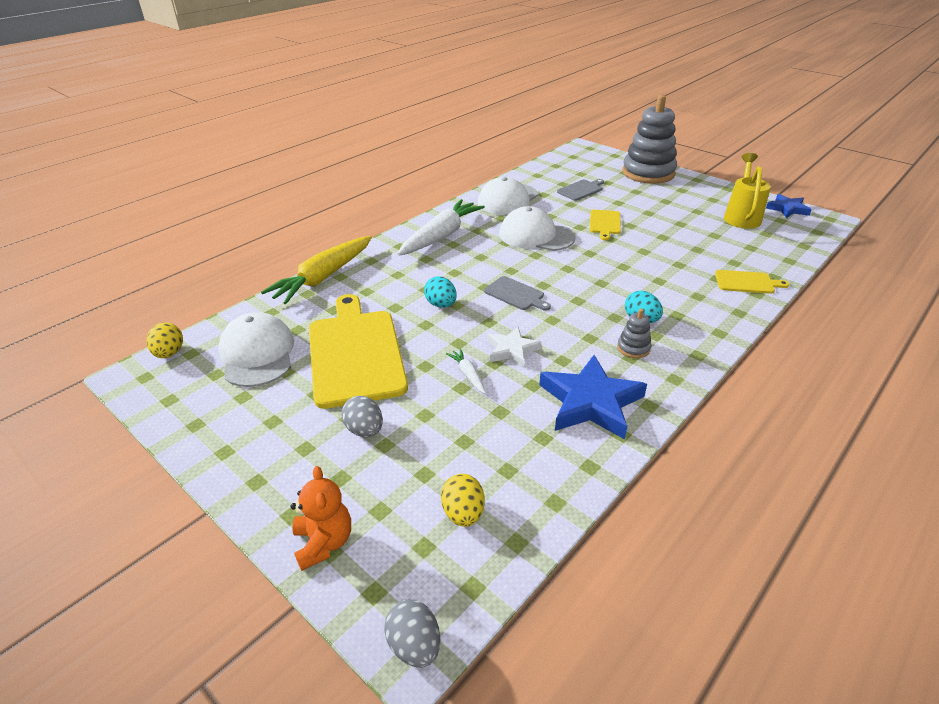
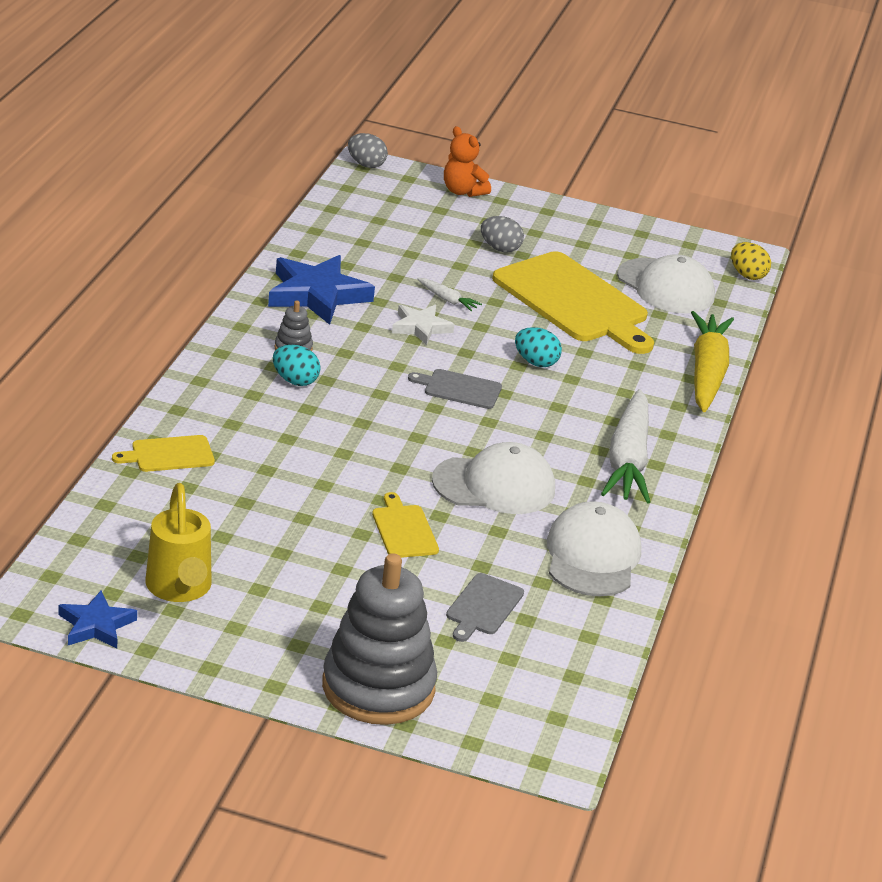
camera: 150 degrees right, 5 degrees down
(463, 513) = (379, 216): yellow egg -> none

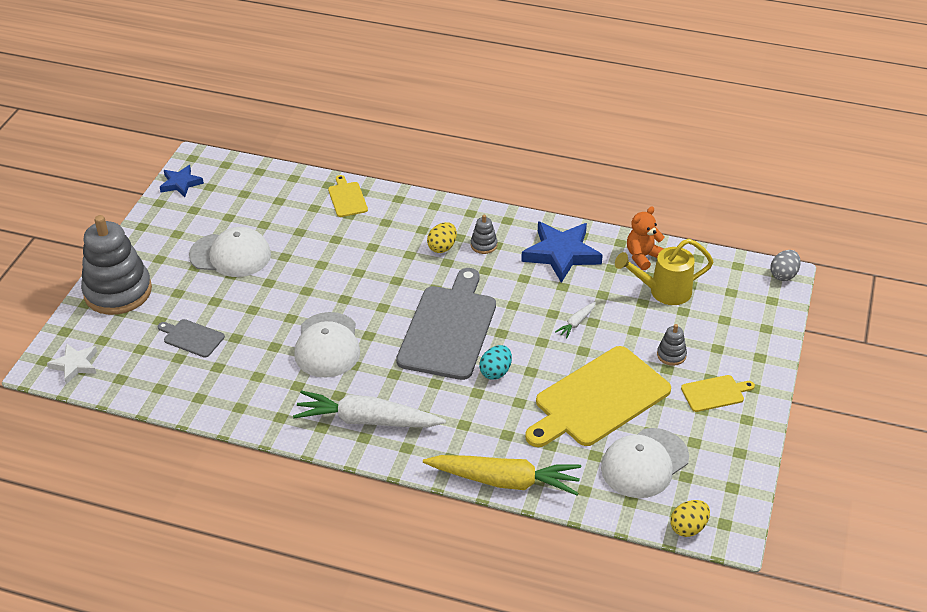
camera: 95 degrees right, 10 degrees up
(179, 589) = (212, 211): yellow watering can -> yellow watering can (663, 292)
(295, 381) = (442, 247): turquoise egg -> yellow egg
(404, 530) = (273, 301): yellow cutting board -> yellow cutting board (714, 393)
(420, 327) = (530, 308): white star -> white star (75, 365)
(459, 389) = (448, 329): grey cutting board -> grey cutting board, size x2.19
(463, 191) = (764, 333): orange teddy bear -> orange teddy bear (643, 256)
(500, 248) = (671, 355): grey egg -> grey stacking toy
(592, 556) = (246, 394): white cap -> white cap (230, 255)

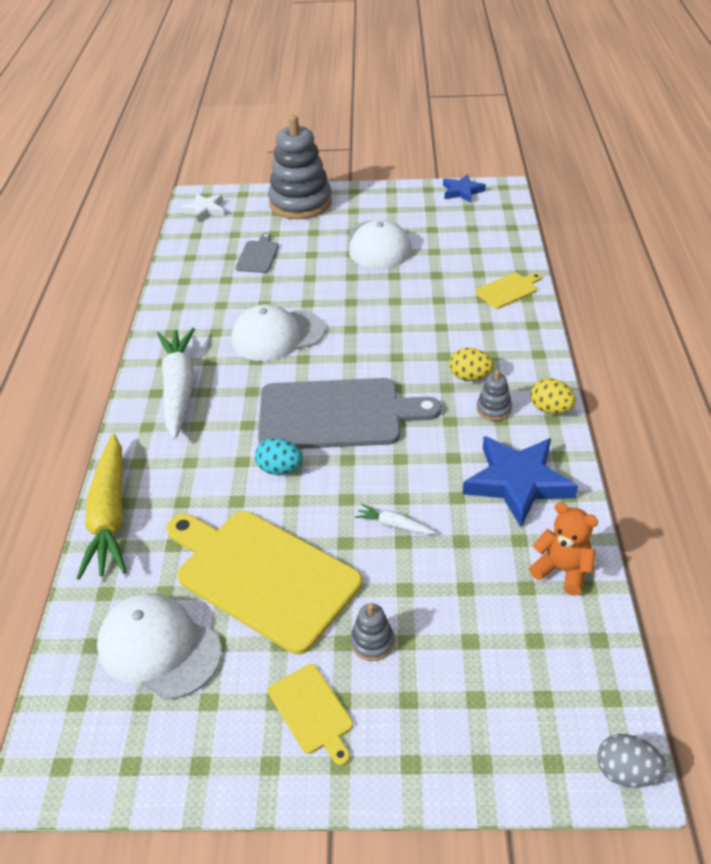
camera: 75 degrees right, 0 degrees up
(663, 292) = (499, 608): yellow watering can -> none
(688, 528) = (51, 720): yellow egg -> yellow egg (550, 409)

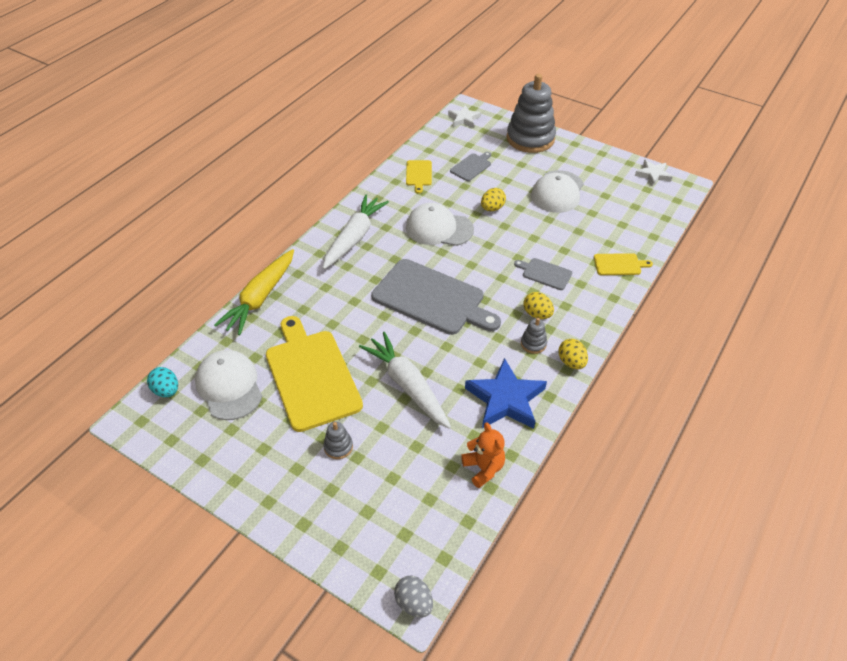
camera: 30 degrees right, 5 degrees up
(280, 469) = (371, 317): turquoise egg -> turquoise egg (166, 390)
(312, 711) = (277, 465): yellow cutting board -> yellow cutting board (419, 174)
(321, 289) = (492, 208): none -> yellow egg
(394, 525) = (407, 385): white carrot -> white carrot, size x2.35
(440, 332) = (545, 273): none -> grey cutting board
(462, 191) = (653, 175): blue star -> white star

